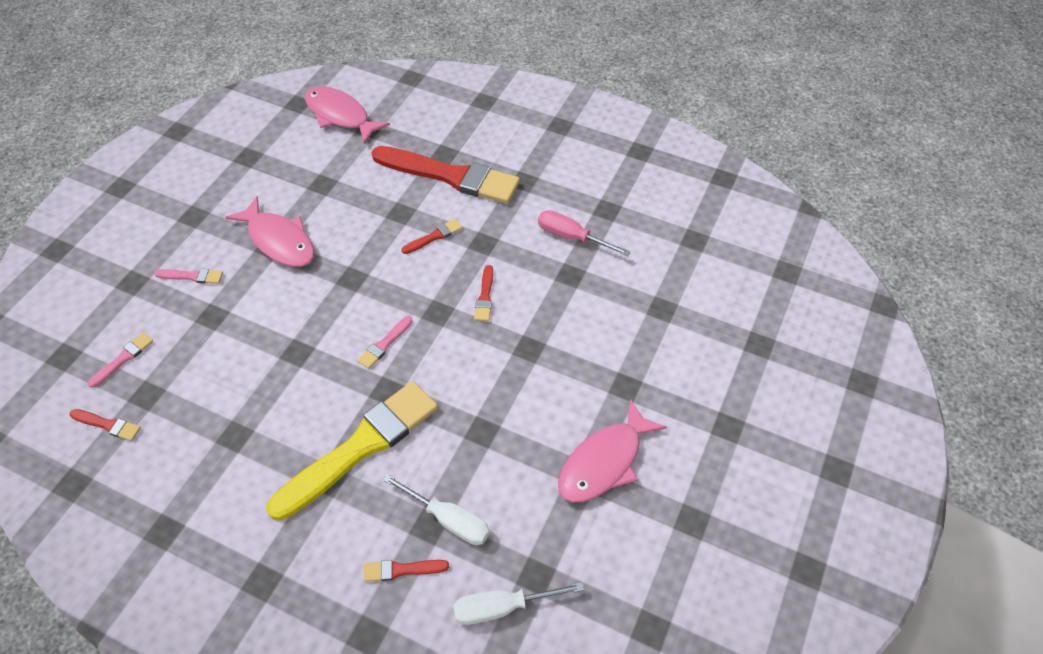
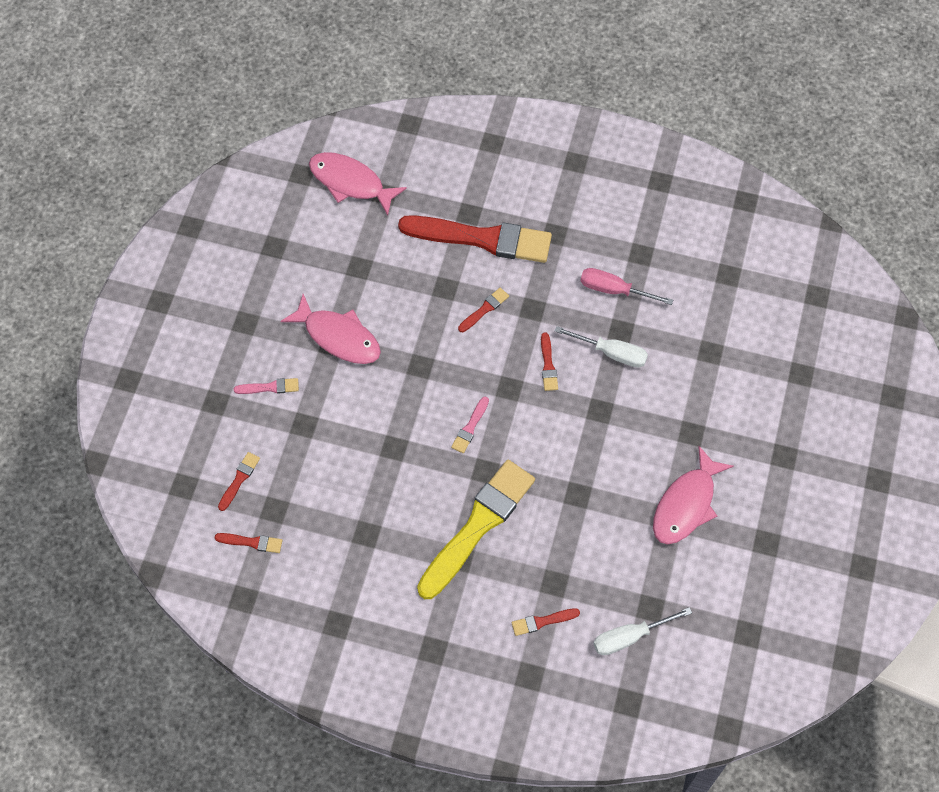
camera: 10 degrees left, 10 degrees up
(123, 359) = (239, 479): pink brush -> red brush
(448, 519) = (569, 575): white screwdriver -> white screwdriver (611, 353)

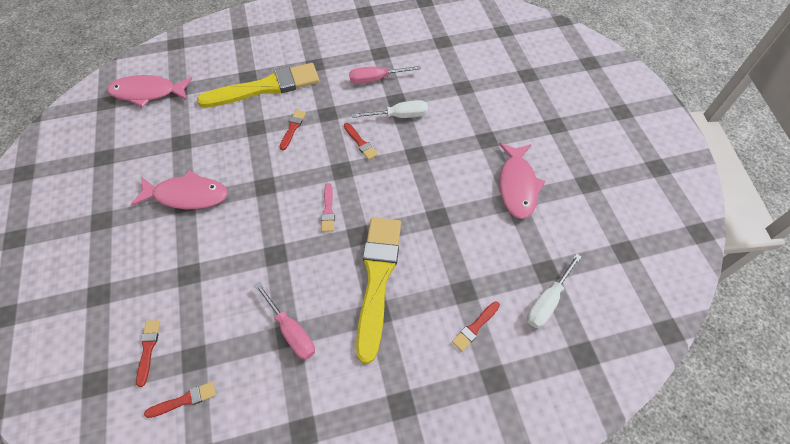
camera: 30 degrees left, 5 degrees down
(270, 387) = (144, 259): pink brush -> none
(371, 531) = (291, 331): none -> pink screwdriver
(482, 239) = (265, 87): red brush -> yellow brush

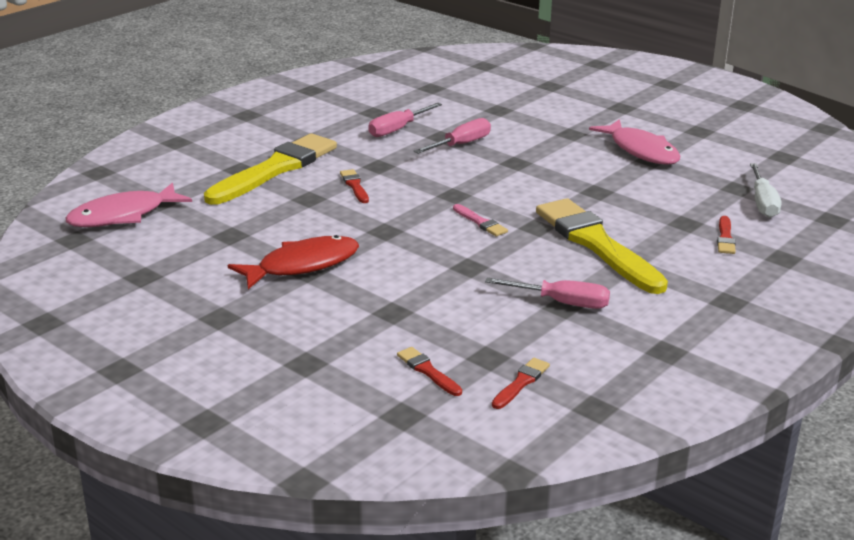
camera: 35 degrees left, 30 degrees down
(187, 195) = (302, 265): pink fish -> red fish
(360, 142) = (446, 172): red brush -> none
(399, 116) = (461, 145): white screwdriver -> pink screwdriver

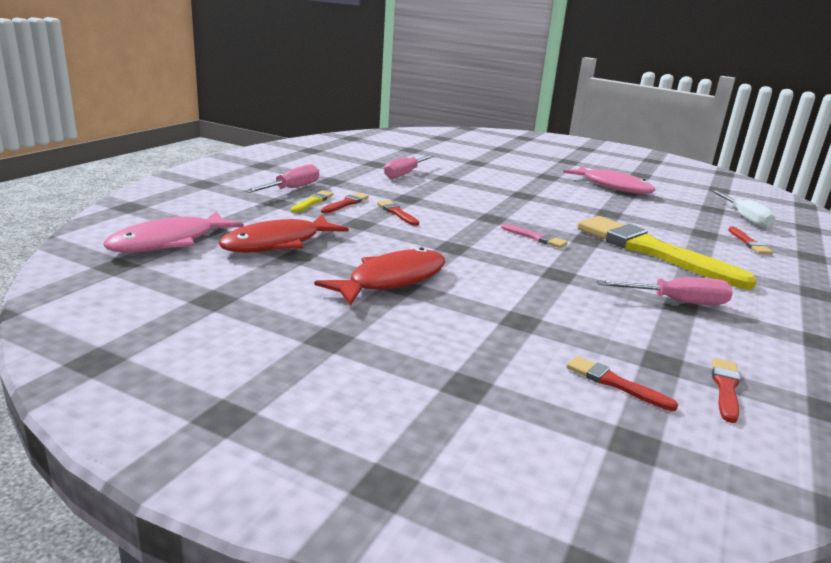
camera: 15 degrees left, 5 degrees down
(219, 220) = (278, 243): none -> red fish
(275, 169) = (312, 202): yellow brush -> yellow brush, size x0.40
(308, 172) = (346, 203): none -> red brush
(461, 145) = (466, 183): pink screwdriver -> pink screwdriver (291, 189)

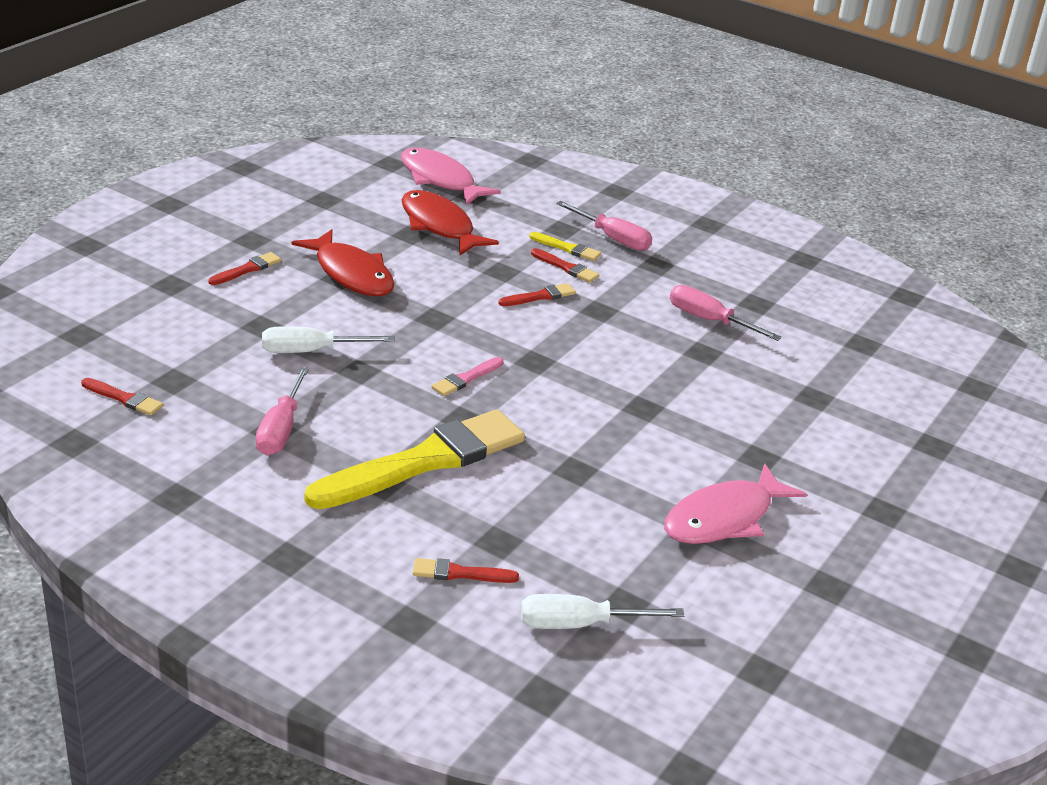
camera: 95 degrees right, 10 degrees up
(547, 294) = (311, 351): none -> white screwdriver
(615, 383) = (151, 346): red brush -> red brush (247, 269)

